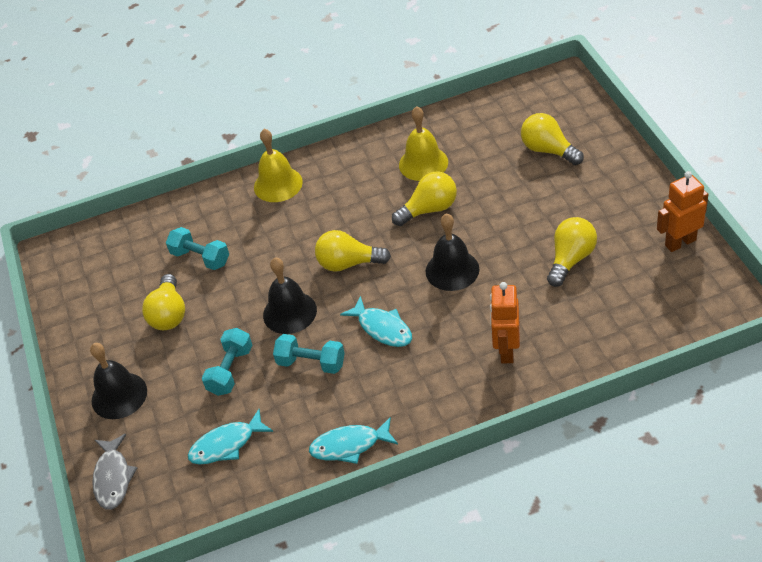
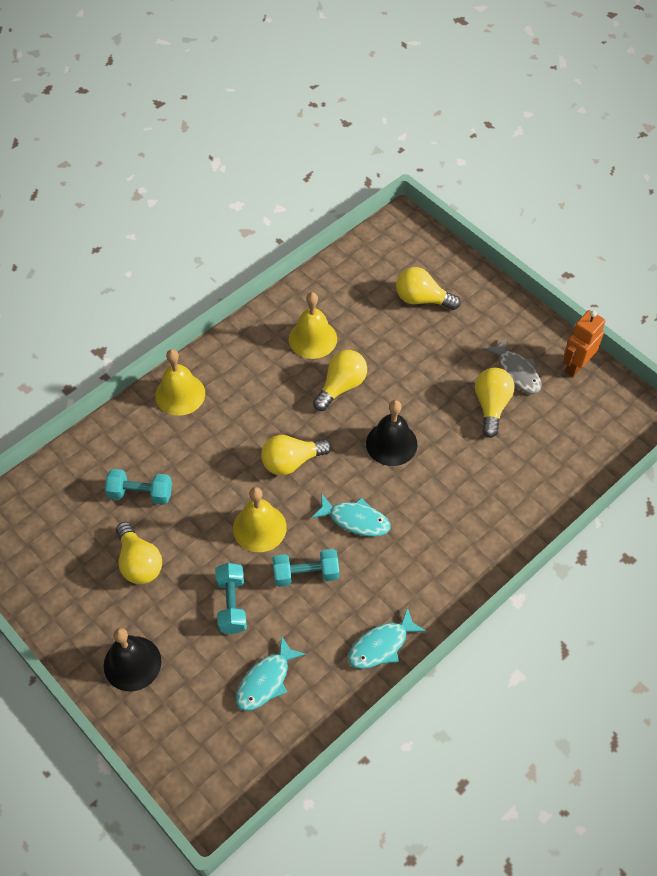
camera: 30 degrees left, 10 degrees up
(113, 478) = (171, 750): grey fish -> grey fish (517, 372)
(289, 312) = (259, 528): black bell -> yellow bell
(506, 350) = (476, 511): orange robot -> none

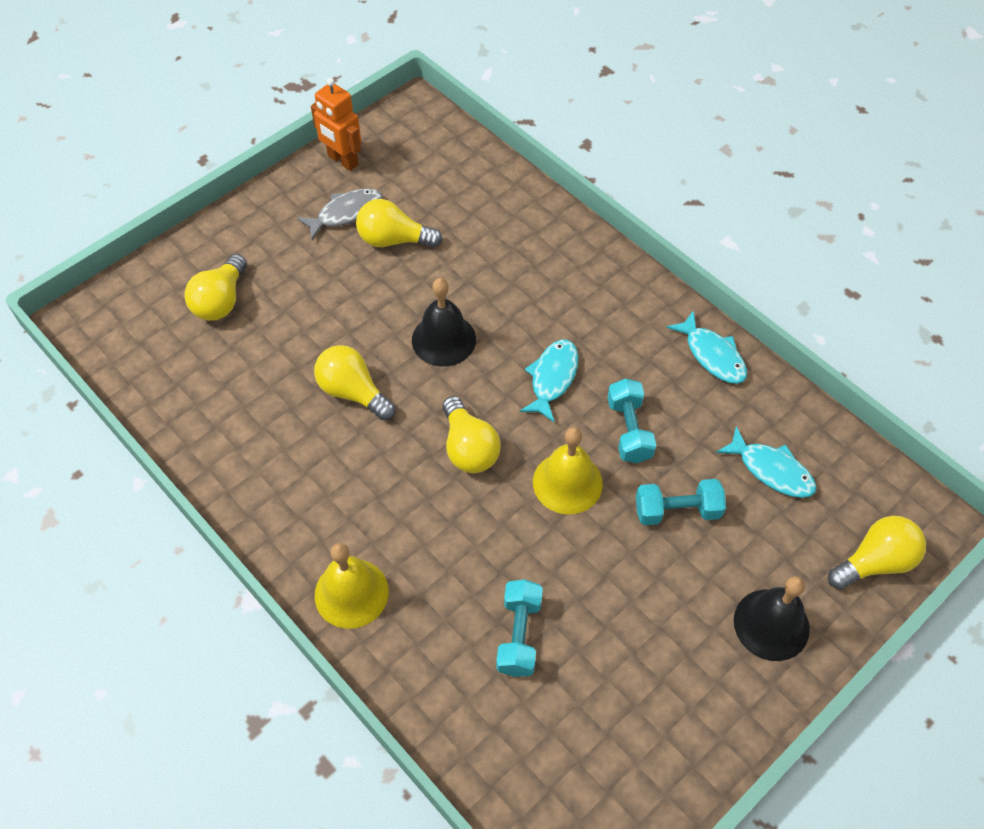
camera: 90 degrees left, 0 degrees up
(139, 562) = (627, 628): yellow light bulb -> yellow light bulb (875, 562)
(312, 339) = (270, 425): yellow bell -> none

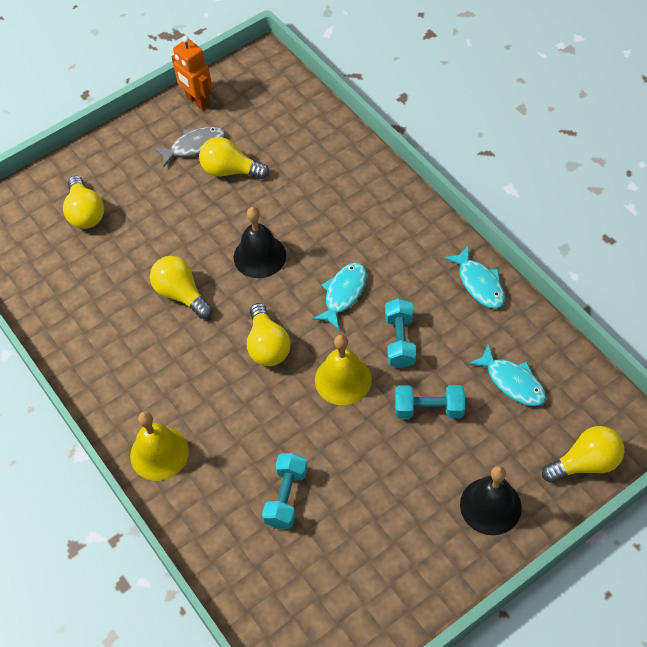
camera: 10 degrees right, 0 degrees up
(221, 301) = (85, 213): yellow light bulb -> yellow light bulb turned 45 degrees counterclockwise

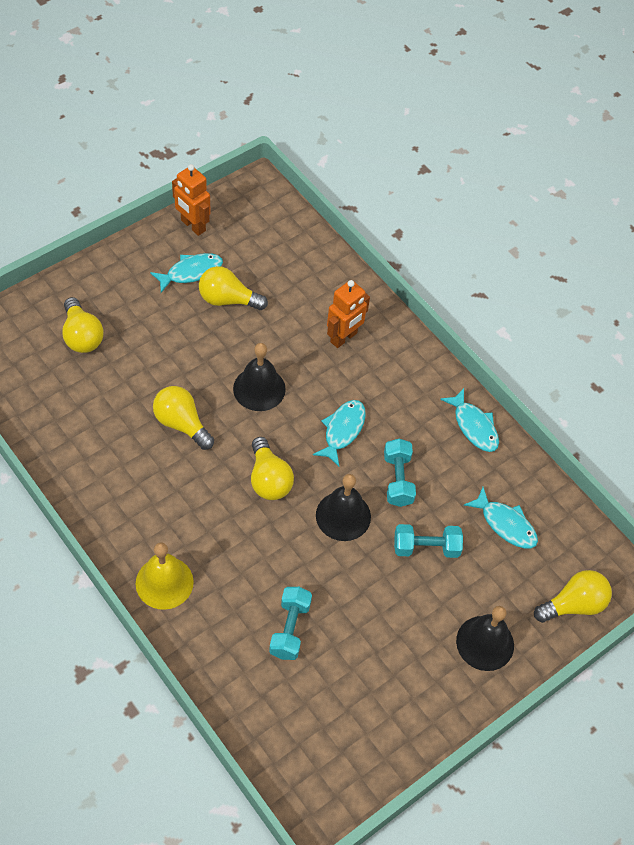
camera: 10 degrees left, 0 degrees up
(194, 146) = (191, 272): grey fish -> turquoise fish
(343, 379) = (343, 516): yellow bell -> black bell
(346, 202) = (344, 338): none -> orange robot

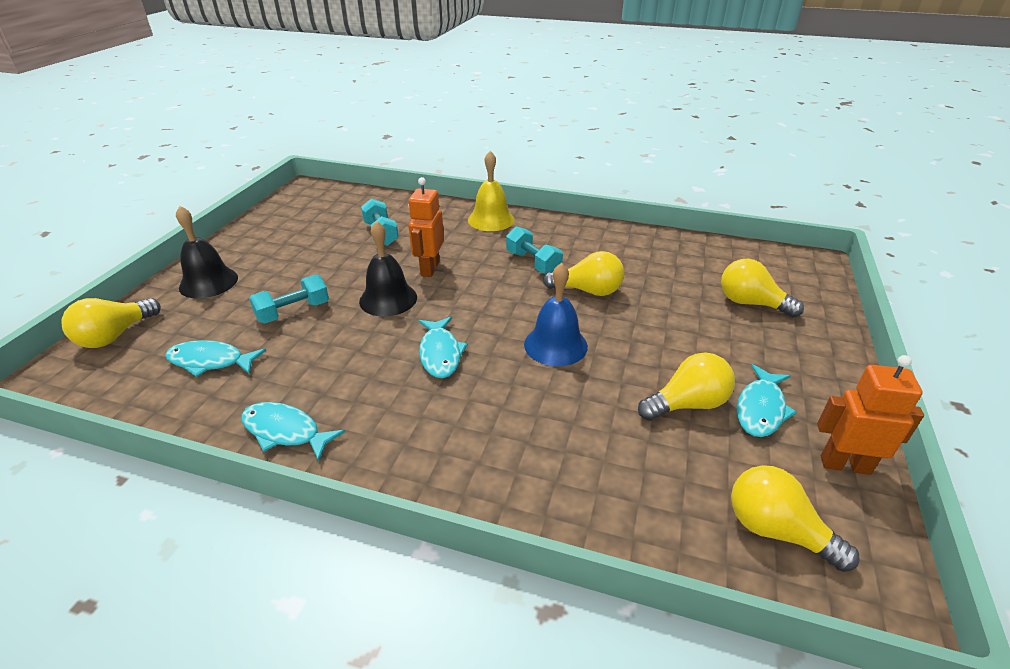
camera: 150 degrees right, 20 degrees down
(259, 388) = (555, 345): black bell -> blue bell
(269, 479) = (475, 292): yellow light bulb -> yellow light bulb (776, 530)
(344, 338) = (519, 440): orange robot -> orange robot (429, 269)
(398, 479) = (352, 343): turquoise dumbbell -> turquoise dumbbell (533, 263)

